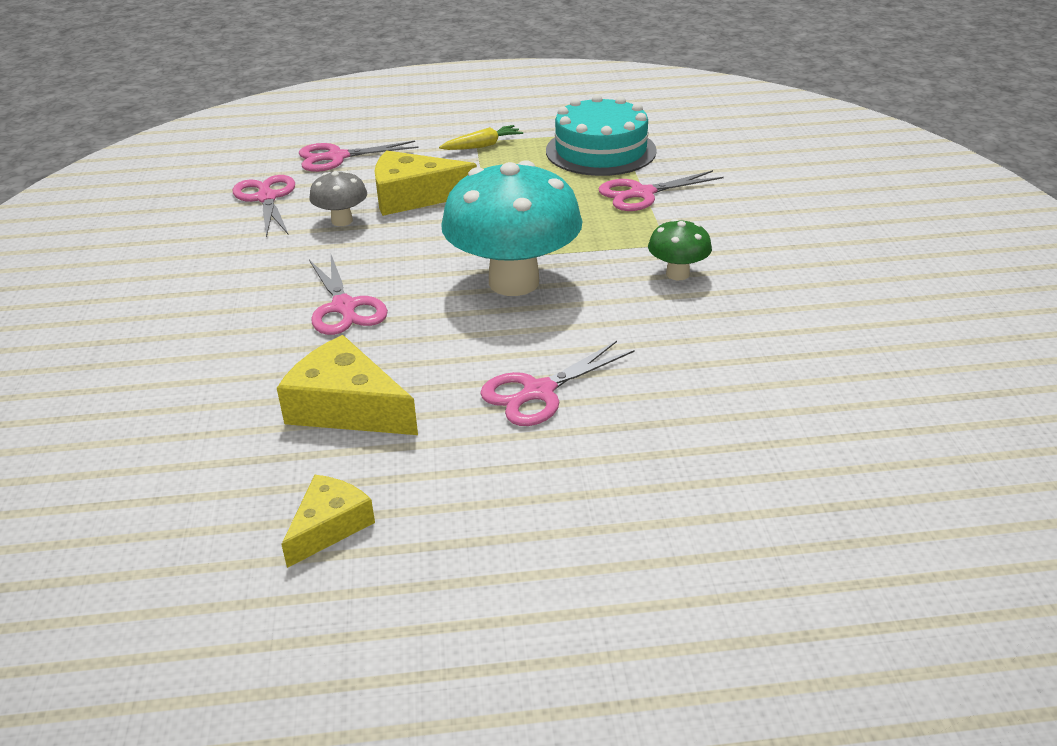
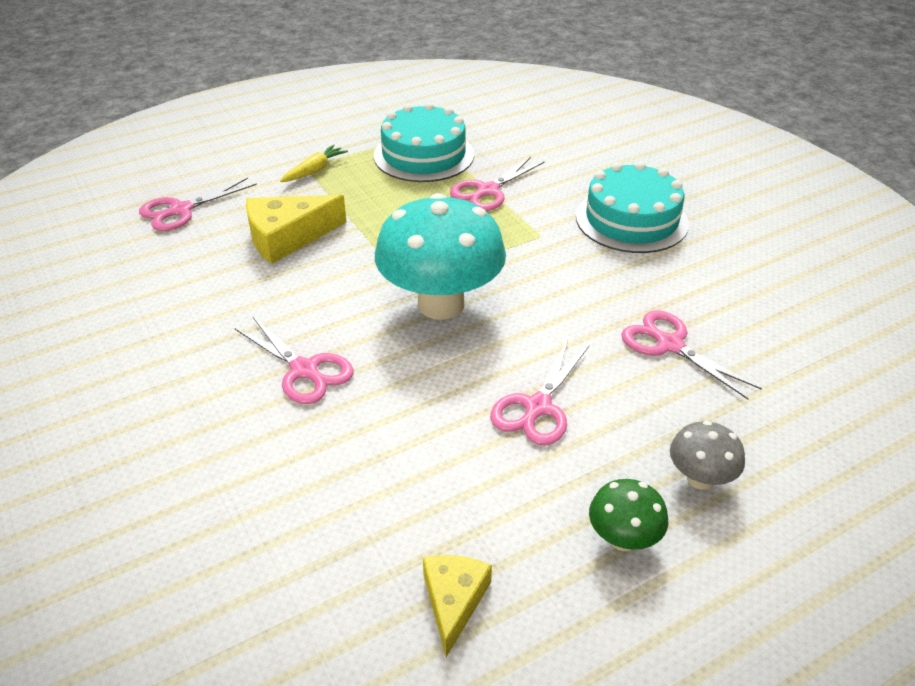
camera: 25 degrees left, 5 degrees up
(266, 198) = (140, 270): pink scissors -> pink scissors (669, 344)
(342, 221) = (236, 278): grey mushroom -> grey mushroom (700, 479)
(346, 407) = (382, 474): yellow cheese -> none
(677, 274) = (569, 262): green mushroom -> green mushroom (623, 539)
(780, 249) = (631, 220): none -> turquoise cake

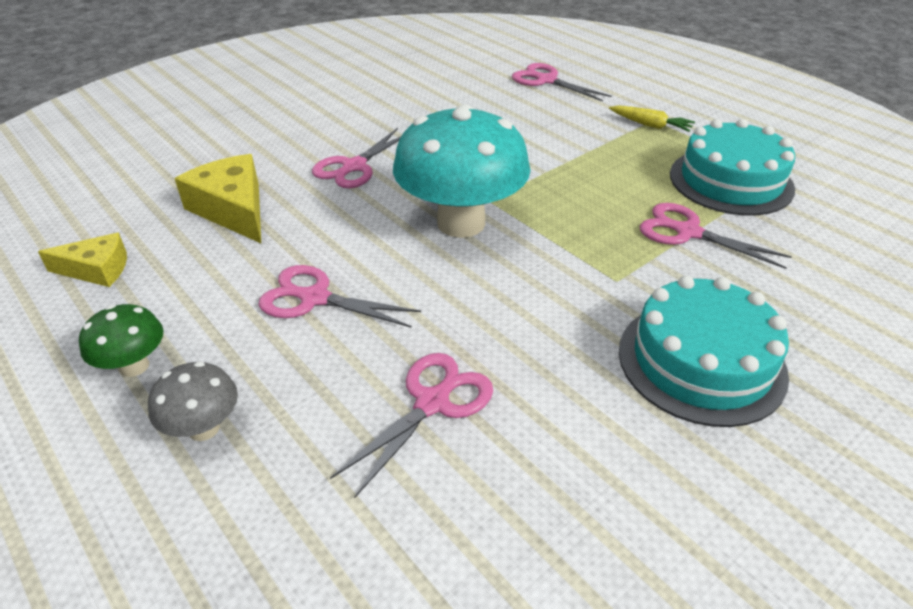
camera: 80 degrees right, 0 degrees up
(287, 237) = (532, 130): yellow cheese -> yellow cheese (233, 209)

